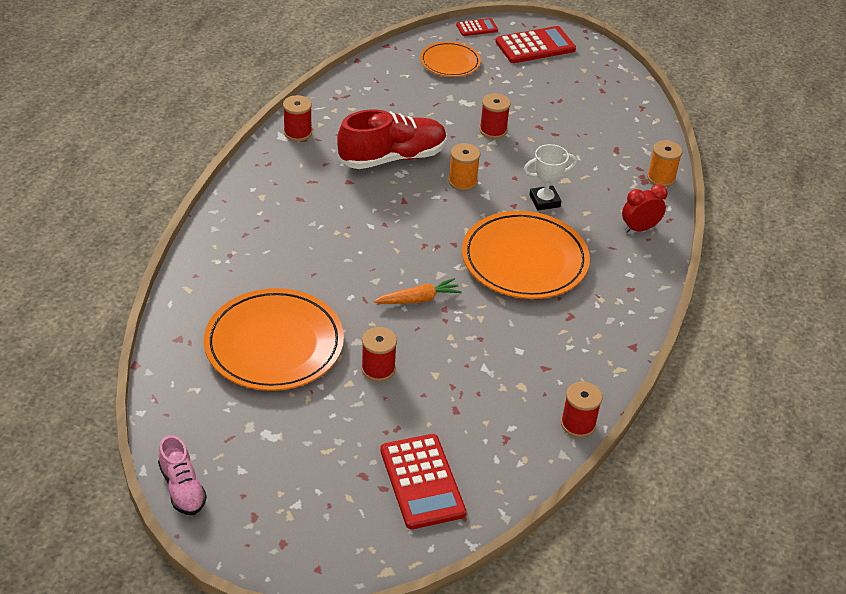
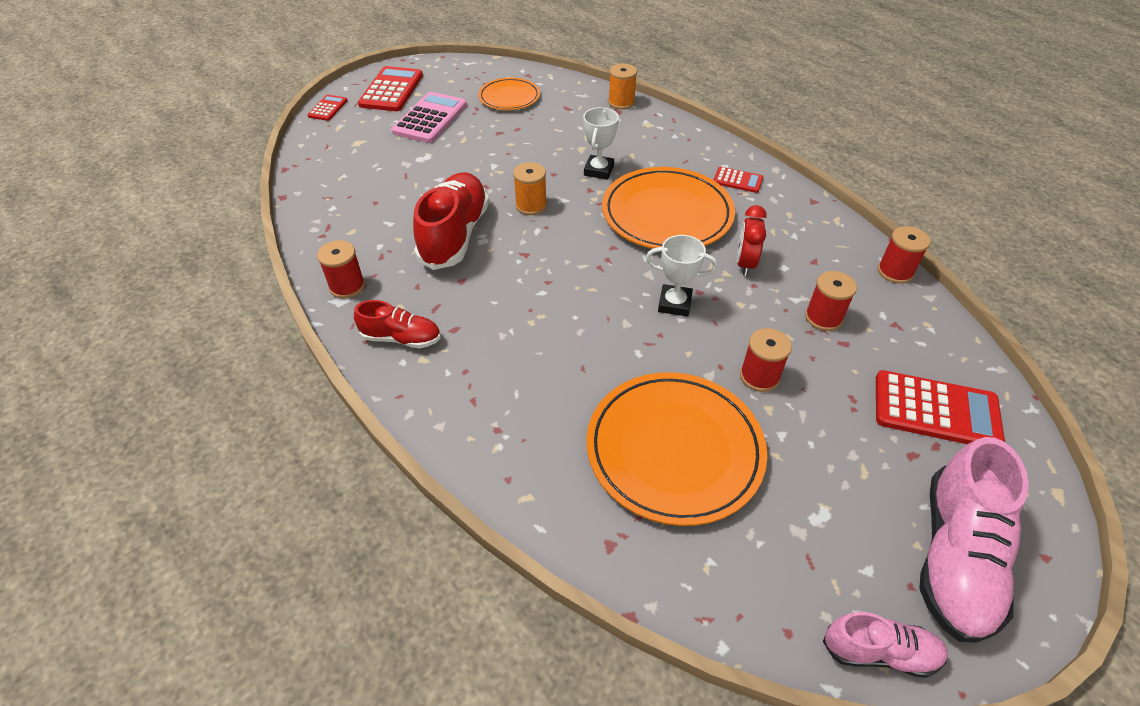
camera: 55 degrees left, 5 degrees up
(272, 179) = (401, 338): none -> red shoe
(283, 515) = (955, 557): none -> pink shoe
(418, 299) = (674, 303): orange carrot -> white trophy
(450, 62) = (357, 143): orange plate -> orange plate (509, 97)
(493, 130) = (478, 159): red spool -> red spool (823, 318)
(519, 83) = (430, 118): none -> pink calculator
(615, 289) = (737, 180): none -> red calculator
(639, 229) = (673, 138): red clock -> red clock (745, 264)

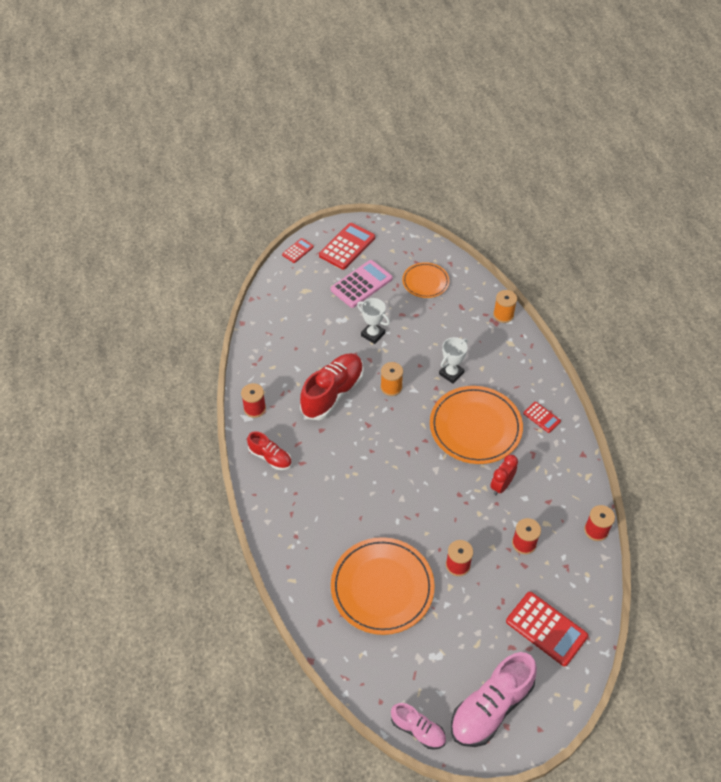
camera: 25 degrees right, 5 degrees up
(674, 303) = (438, 497): white trophy -> white trophy (373, 334)

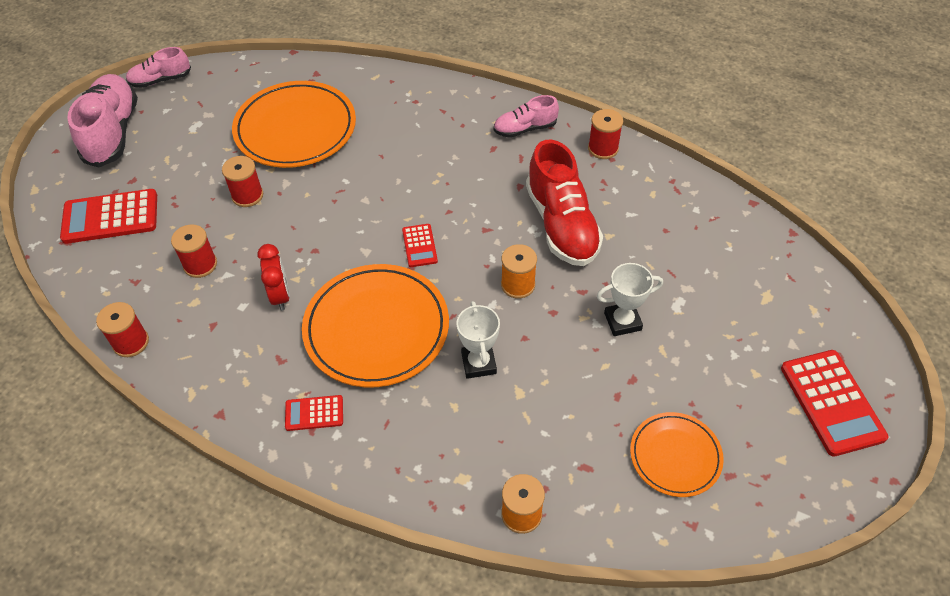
camera: 130 degrees right, 0 degrees up
(270, 457) = (525, 129): red shoe -> pink shoe
(297, 251) = (862, 334): red calculator -> red calculator (419, 246)
(361, 284) = (732, 369): pink calculator -> none

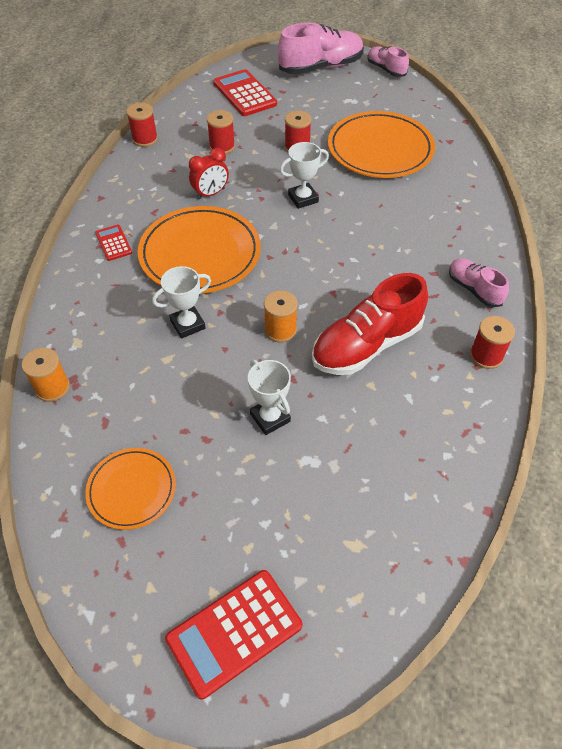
camera: 70 degrees right, 0 degrees up
(336, 214) = (303, 198): none -> white trophy
(419, 246) = (294, 255): red calculator -> none

